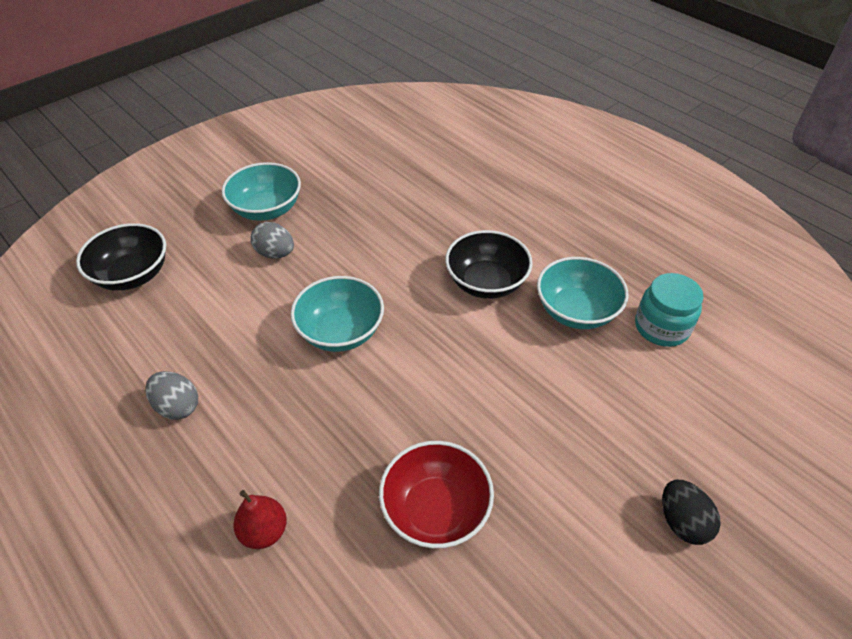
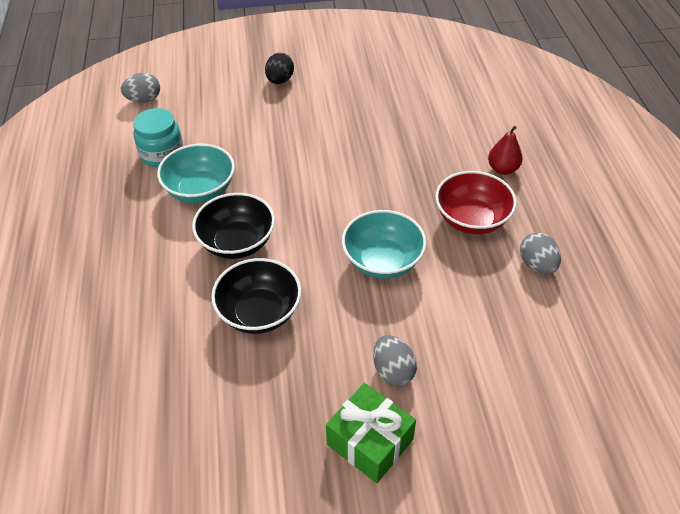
camera: 145 degrees left, 0 degrees up
(132, 275) = (551, 423): black bowl -> black bowl (259, 312)
(266, 209) = (370, 442): turquoise bowl -> green gift
(435, 510) = (398, 136): red bowl -> red bowl (471, 219)
(782, 383) = (144, 100): none -> grey egg

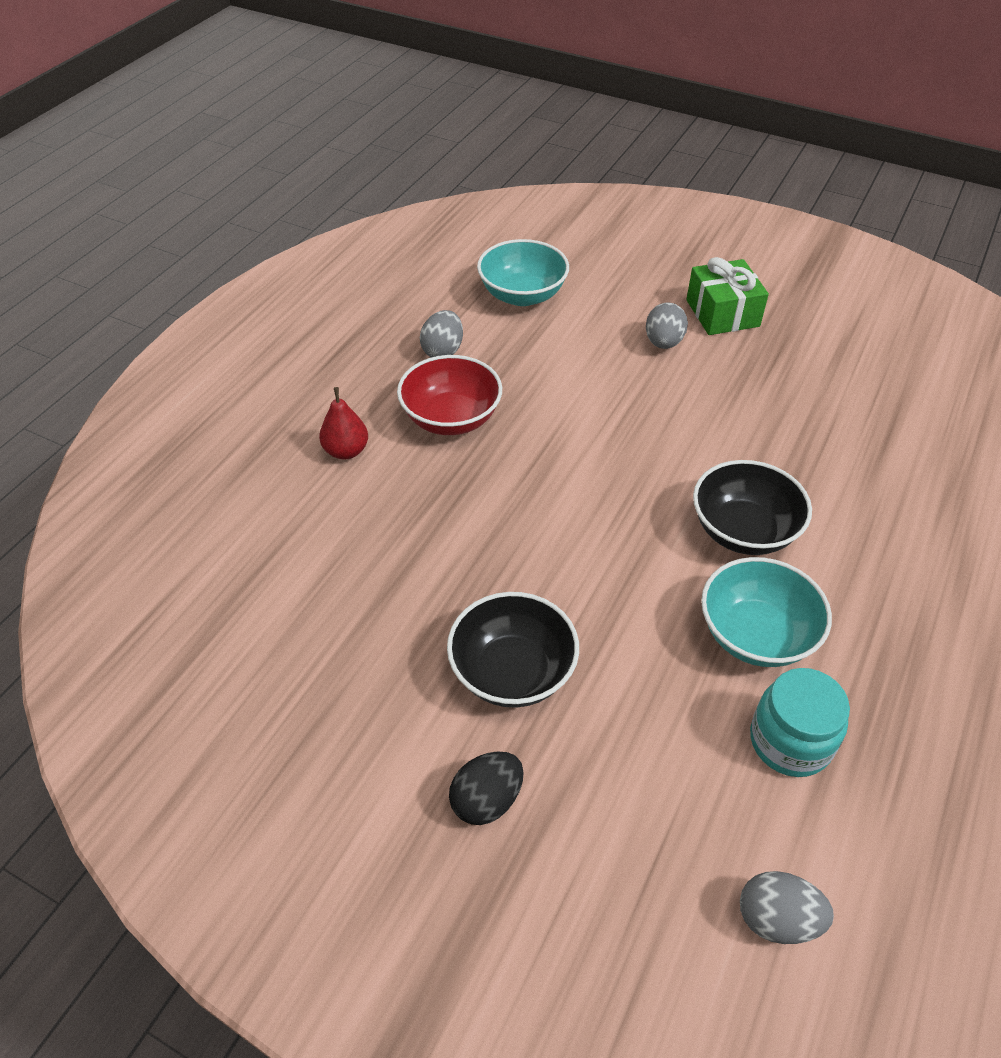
camera: 145 degrees left, 0 degrees up
(259, 312) = (760, 444): black bowl -> black bowl (512, 672)
(382, 261) = (589, 427): turquoise bowl -> turquoise bowl (522, 295)

